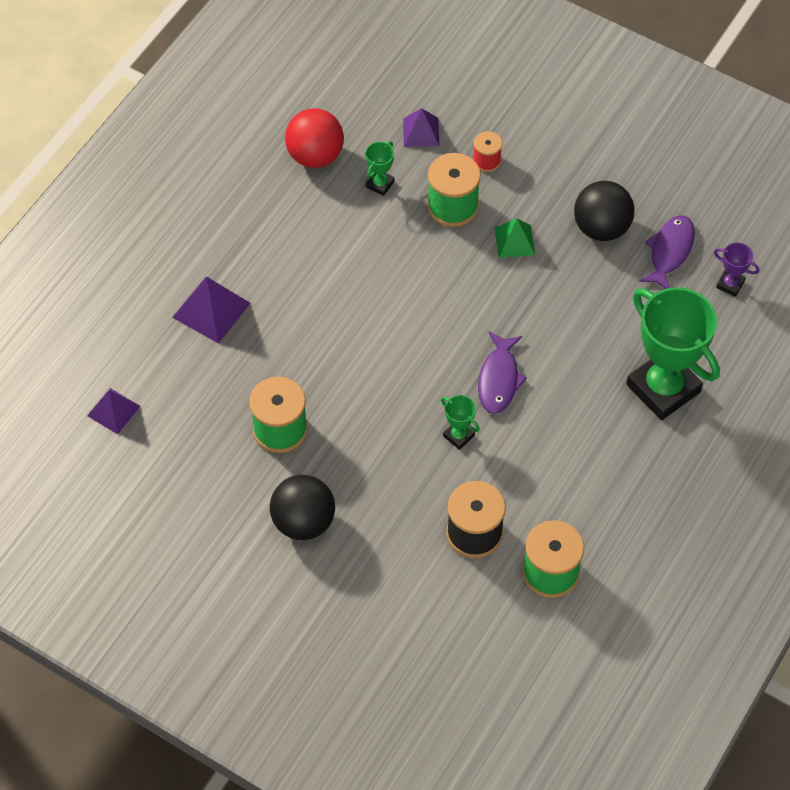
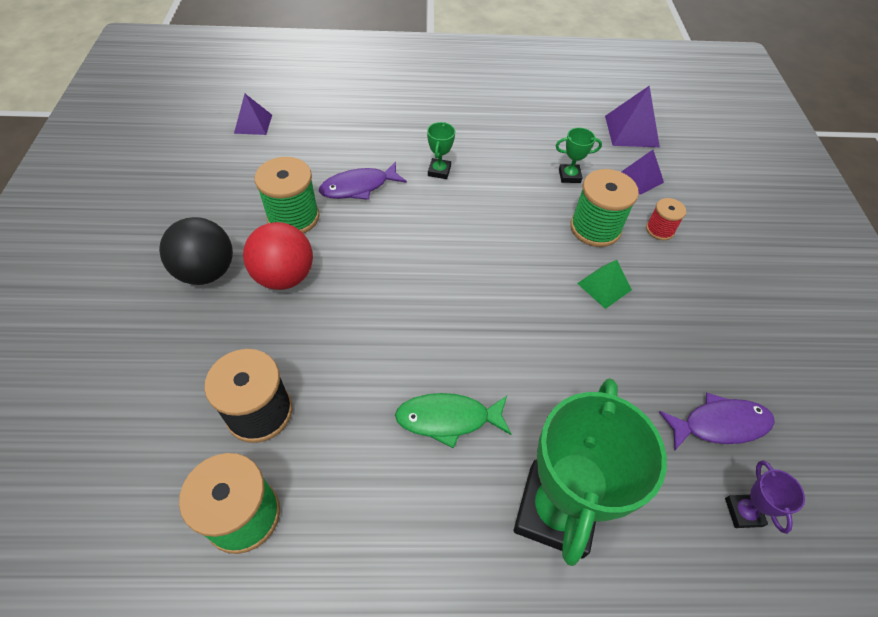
camera: 55 degrees right, 5 degrees down
(211, 310) = (376, 135): purple pyramid -> purple pyramid (631, 131)
(315, 155) = (557, 132): red ball -> red ball (284, 276)
(458, 435) = (366, 343): green trophy -> green trophy (439, 171)
(499, 379) = (450, 346): purple fish -> purple fish (359, 187)
(558, 414) = (448, 419): none -> green fish
(601, 228) = (684, 347): black ball -> none

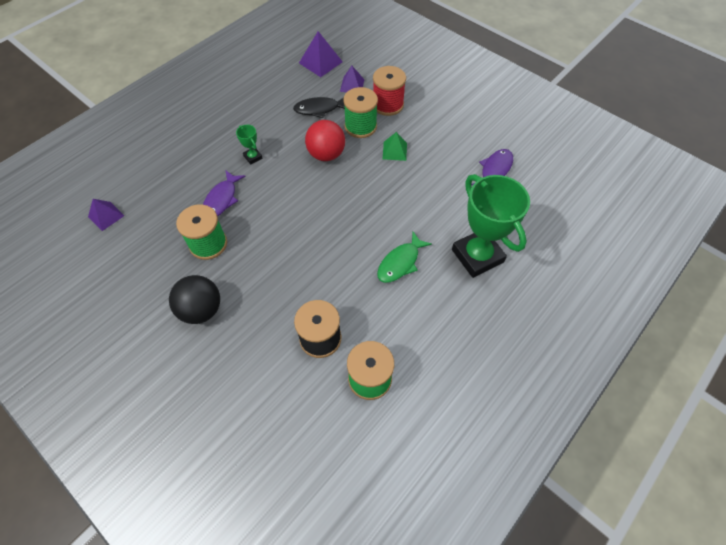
camera: 45 degrees left, 5 degrees up
(284, 276) = (246, 274): red ball -> red ball (326, 154)
(569, 176) = (319, 109): green trophy -> black fish
(660, 230) = (388, 105): red spool -> red spool, size x1.79
(743, 512) = (533, 195): purple trophy -> none

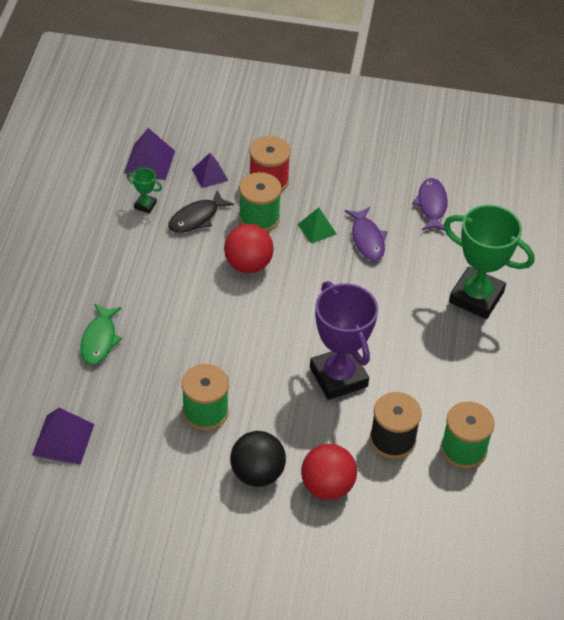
camera: 35 degrees left, 10 degrees down
(106, 216) = (63, 439): purple pyramid -> purple pyramid, size x1.51
(221, 199) = (177, 362): purple fish -> purple fish (367, 239)
(241, 349) = (327, 487): none -> red ball
(253, 157) = (170, 303): green trophy -> green trophy (145, 205)
(321, 266) = (338, 377): none -> purple trophy
(400, 262) = (411, 337): green fish -> green fish (99, 340)

